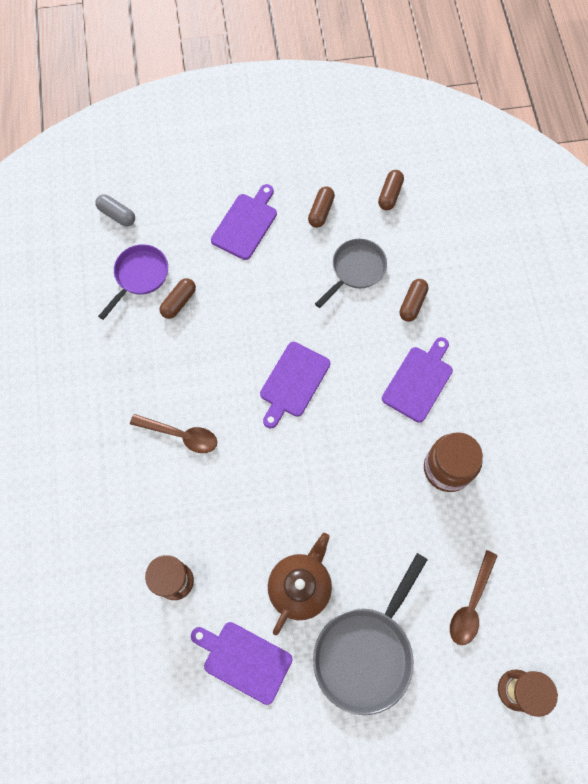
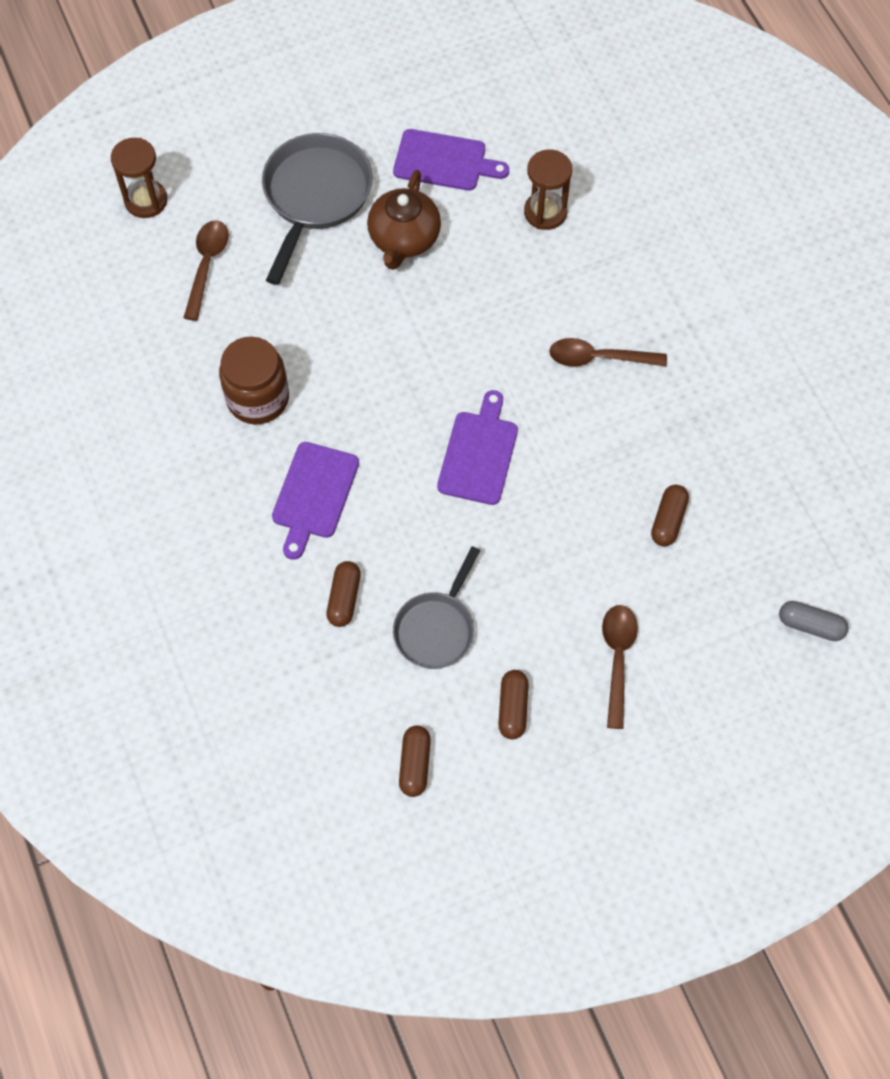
camera: 165 degrees right, 5 degrees down
(139, 276) = (737, 542): purple pan -> none
(246, 224) = (617, 659): purple cutting board -> brown spoon

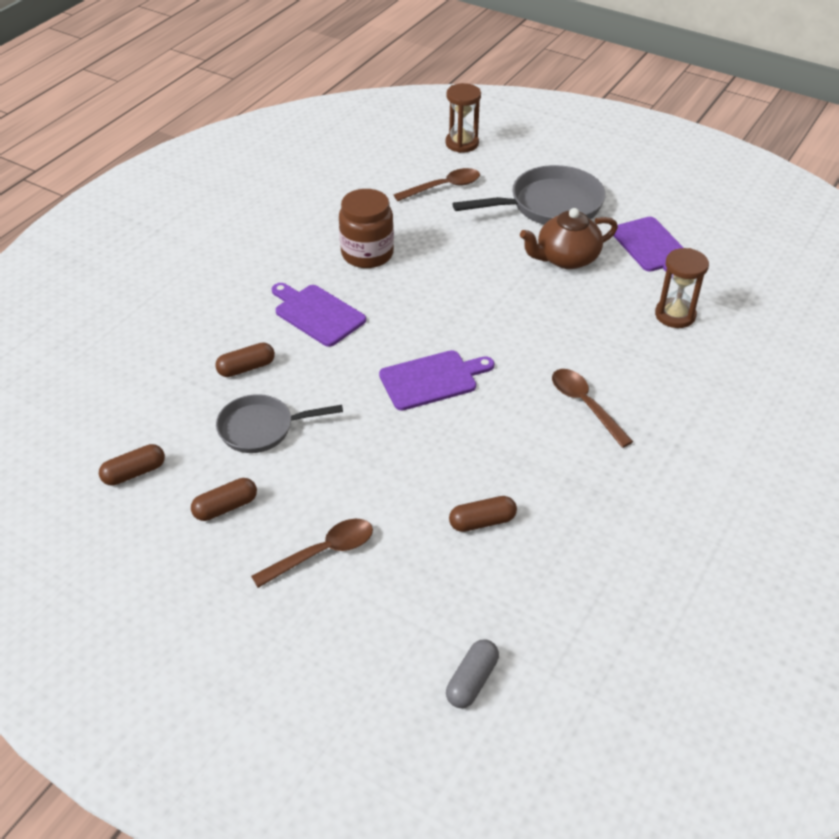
camera: 55 degrees right, 20 degrees down
(314, 495) = (317, 314): purple cutting board -> purple cutting board turned 60 degrees clockwise
(810, 625) = (472, 680): grey capsule -> grey capsule turned 45 degrees clockwise

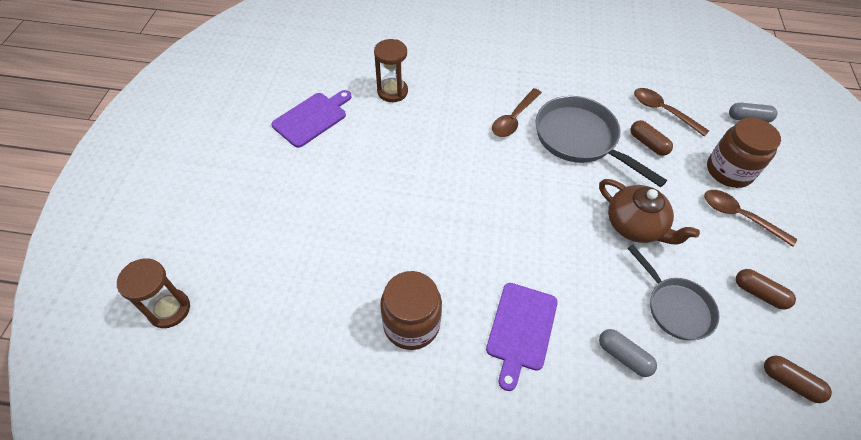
camera: 115 degrees left, 10 degrees up
(246, 368) = (623, 356): brown capsule -> grey capsule
(392, 587) = (729, 171): none -> brown jar
(432, 379) = (546, 211): purple cutting board -> none
(443, 187) = (267, 297): brown spoon -> brown spoon (663, 111)
(549, 205) = (273, 198): grey pan -> grey pan (580, 139)
(566, 258) = (350, 167): brown teapot -> brown teapot (635, 226)

